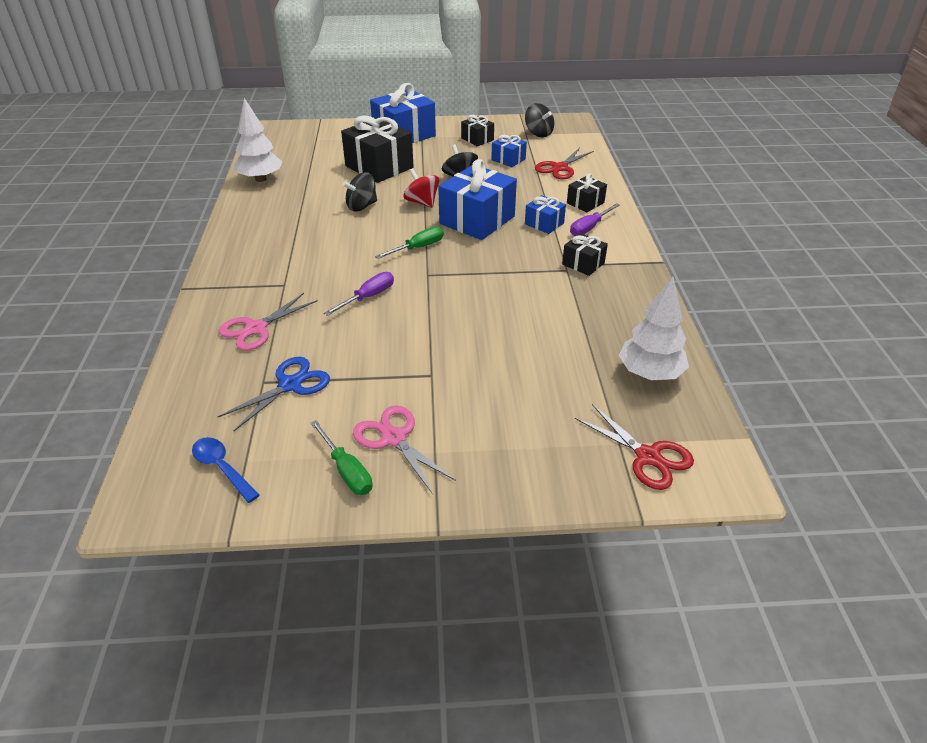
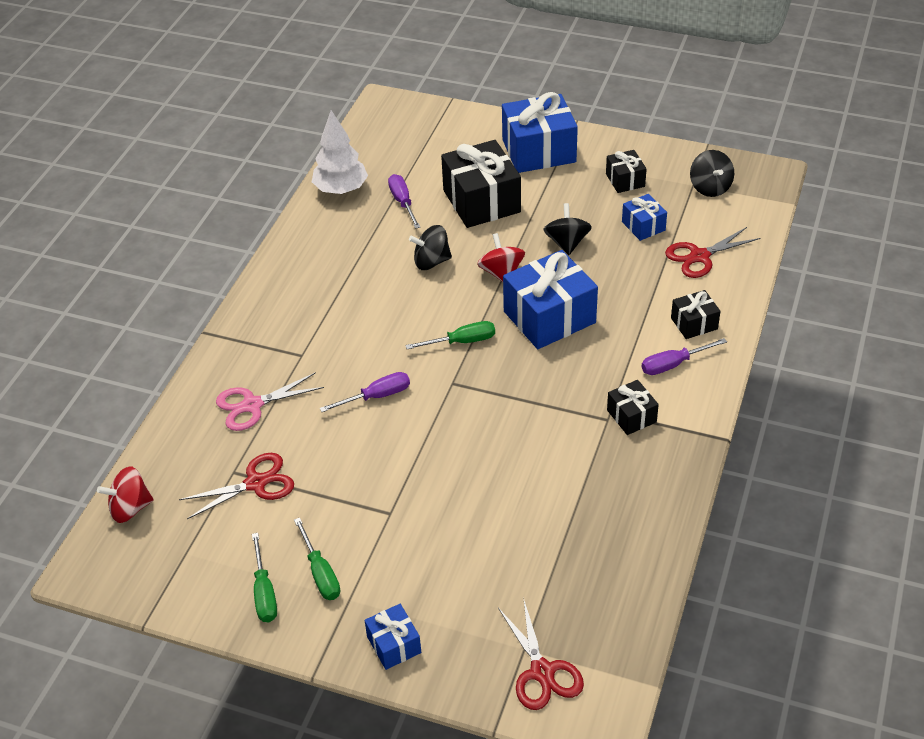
camera: 25 degrees right, 5 degrees up
(166, 438) = (130, 508): none -> red spinning top
(222, 468) = (164, 554): blue spoon -> none
(290, 385) = (256, 483): blue scissors -> red scissors
(316, 178) = (403, 202): none -> purple screwdriver
(394, 438) = (320, 573): pink scissors -> green screwdriver
(544, 223) = (624, 343): blue gift -> blue gift (394, 645)
(650, 373) = (608, 581): white tree -> none

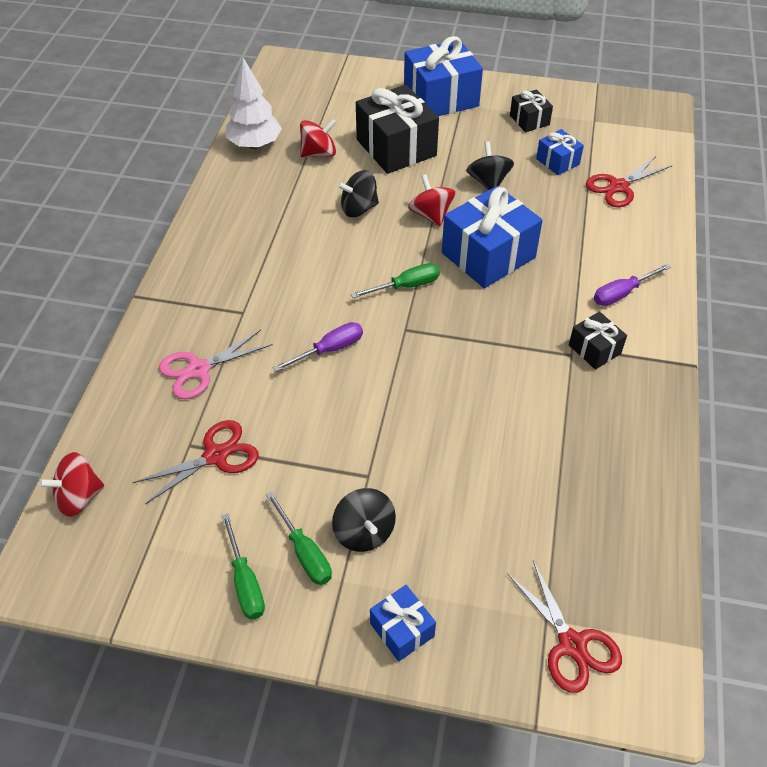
camera: 10 degrees left, 5 degrees up
(403, 202) = (319, 153): purple screwdriver -> red spinning top
(694, 323) = (631, 251): black gift -> none
(710, 187) = (610, 122): black spinning top -> black spinning top (364, 532)

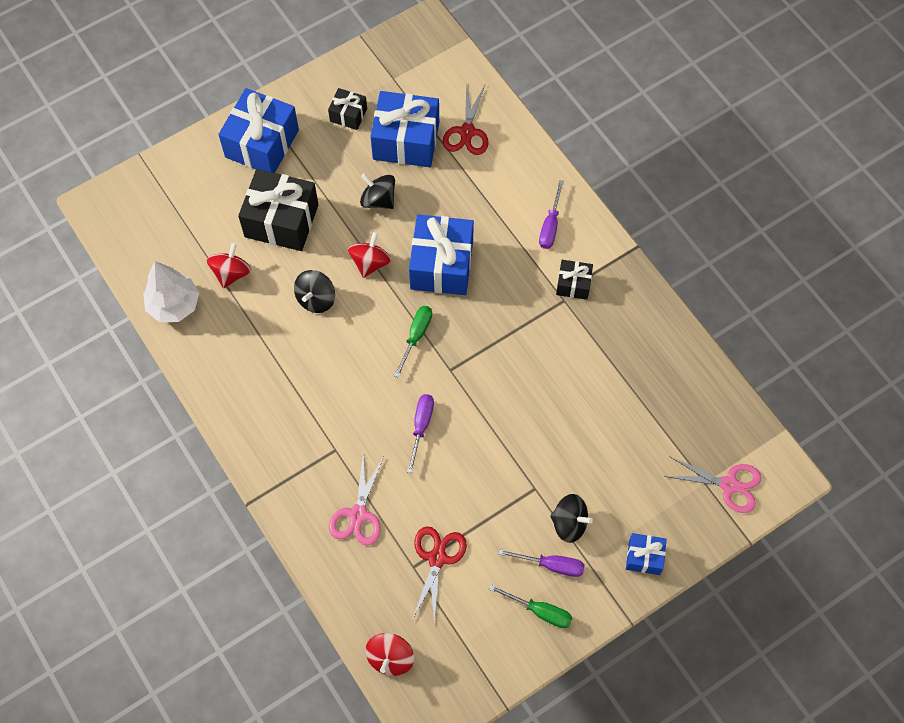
camera: 45 degrees left, 15 degrees up
(304, 552) = (551, 565): green screwdriver -> purple screwdriver
(431, 215) = (370, 263): red spinning top -> red spinning top turned 90 degrees clockwise
(557, 161) = (406, 141): blue gift -> blue gift, size x1.96
(572, 644) = (729, 485): red scissors -> pink scissors

